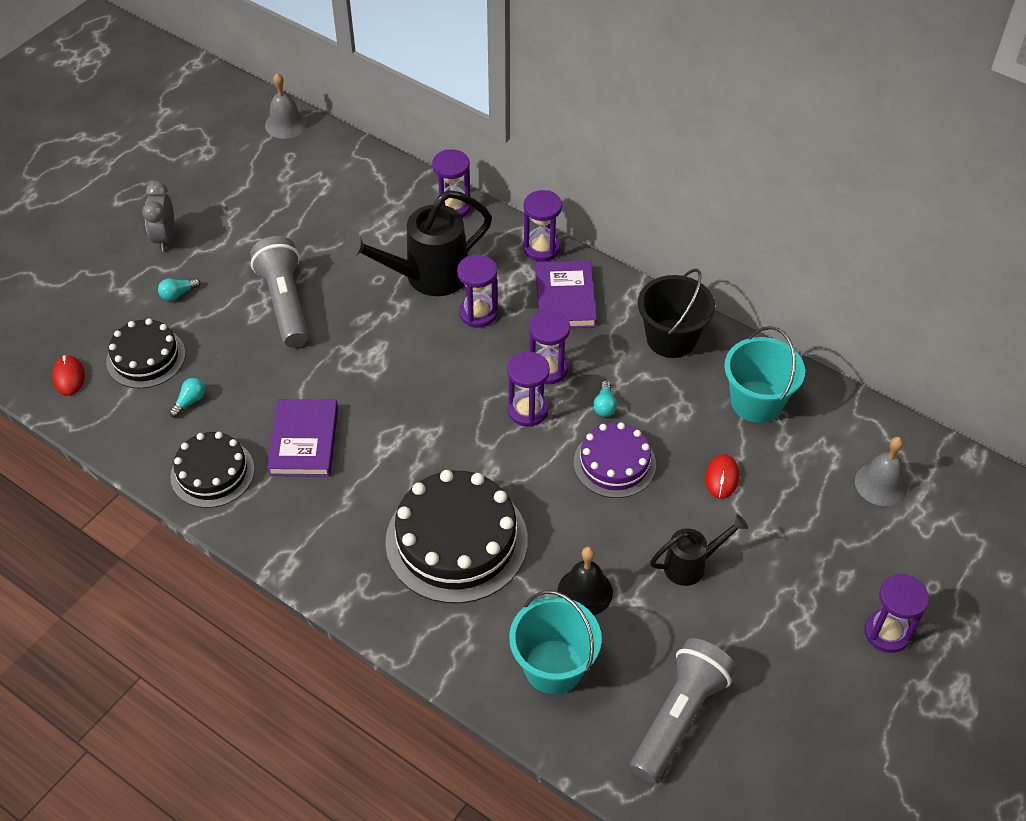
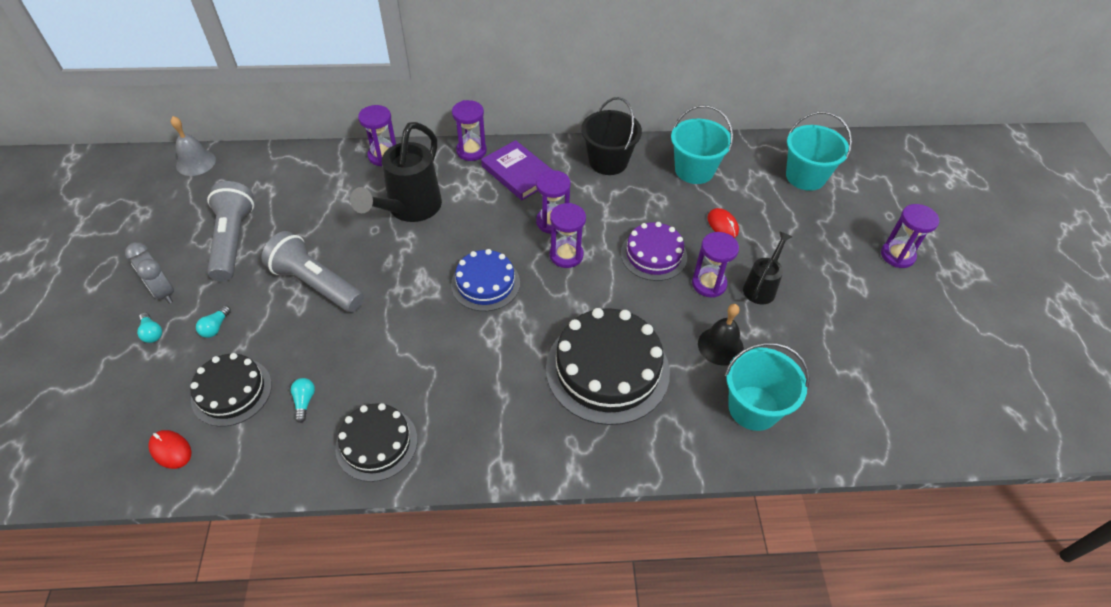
camera: 40 degrees left, 0 degrees up
(304, 441) = (428, 372): purple book -> none
(427, 391) = (485, 283): none -> blue cake
(478, 313) = (470, 213): purple hourglass -> purple hourglass (709, 284)
(604, 405) = (610, 223): turquoise light bulb -> turquoise light bulb (152, 333)
(679, 717) = (854, 384): grey flashlight -> grey flashlight (233, 241)
(881, 484) = (805, 176): grey bell -> turquoise bucket

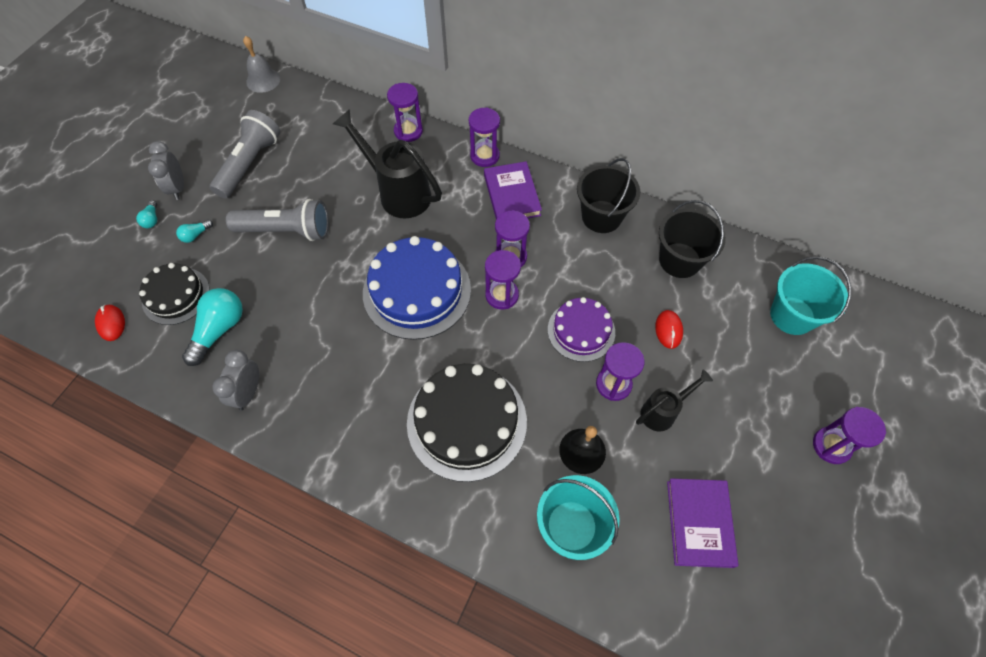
camera: 30 degrees right, 10 degrees up
(304, 401) = (219, 330): turquoise light bulb -> turquoise light bulb, size x2.08
(316, 284) = (286, 230): grey flashlight -> grey flashlight turned 120 degrees clockwise
(376, 443) = (248, 392): black cake -> grey clock
(409, 210) = (398, 192): black watering can -> black watering can turned 75 degrees clockwise
(485, 283) = (417, 291): blue cake -> blue cake, size x1.65
(694, 170) = (679, 260): turquoise bucket -> black bucket
(847, 355) = (699, 523): none -> purple book

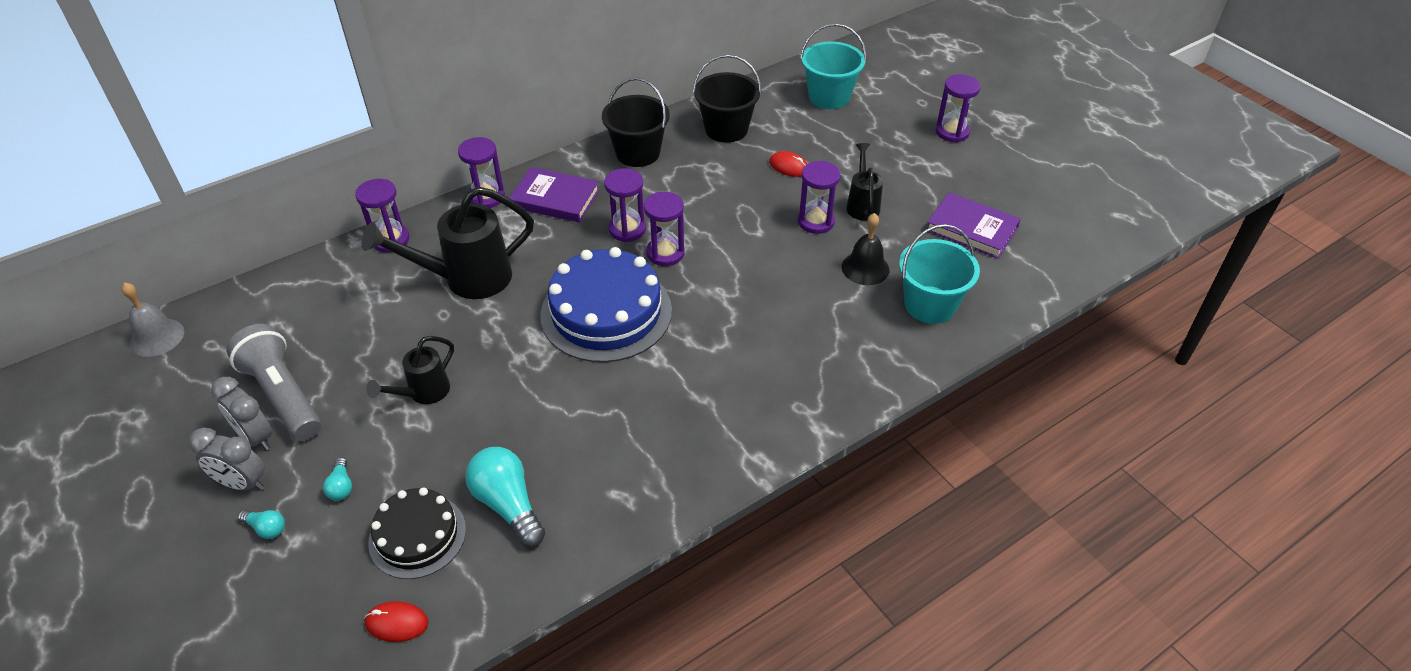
camera: 60 degrees left, 15 degrees down
(248, 392) = (617, 502): grey clock -> grey clock (256, 437)
(286, 230) = (423, 393): grey flashlight -> black watering can
(467, 421) = (783, 333): black cake -> none
(581, 331) = (747, 218): purple cake -> none

